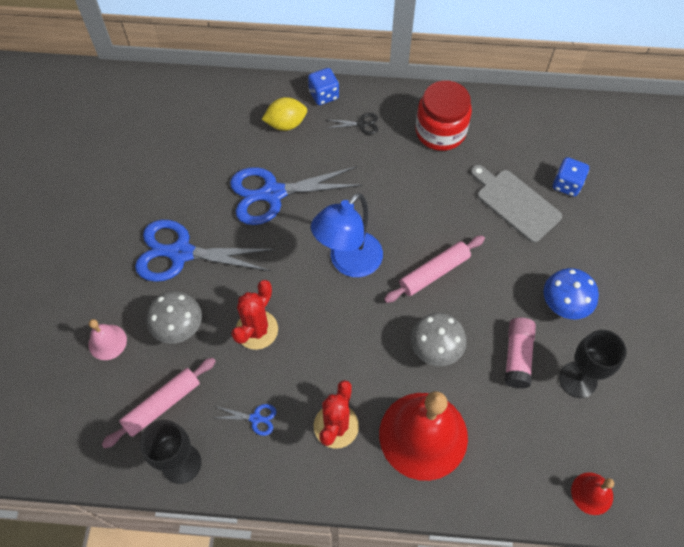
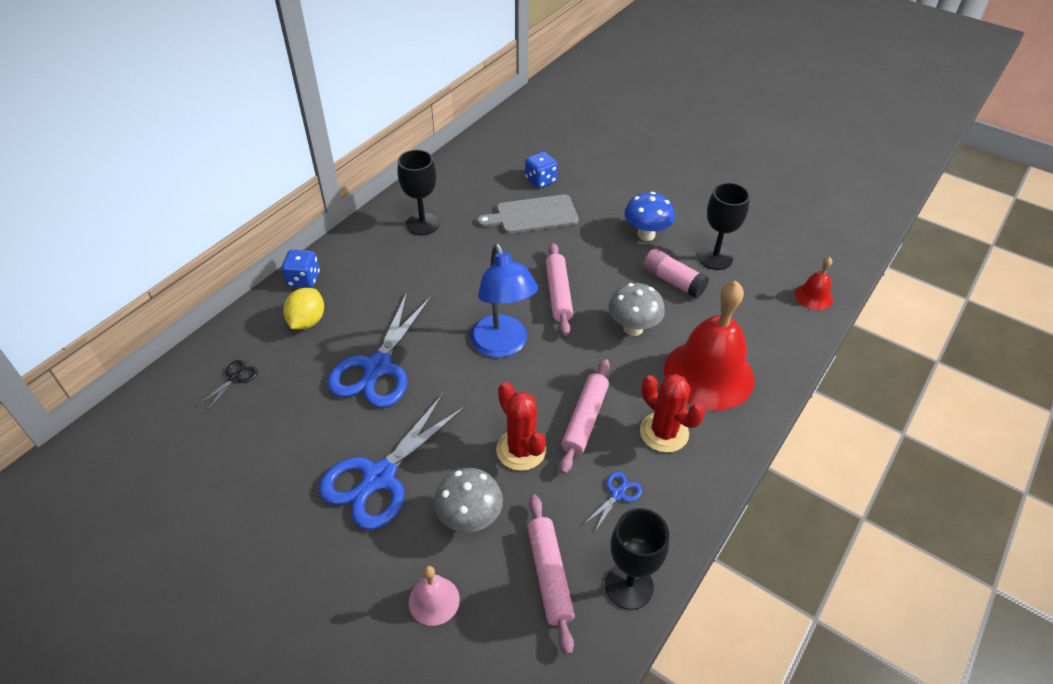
camera: 60 degrees left, 15 degrees down
(312, 360) = (585, 420): none -> pink rolling pin
(361, 124) = (363, 269): black scissors -> black scissors (235, 378)
(440, 131) = (422, 224): red jar -> black goblet

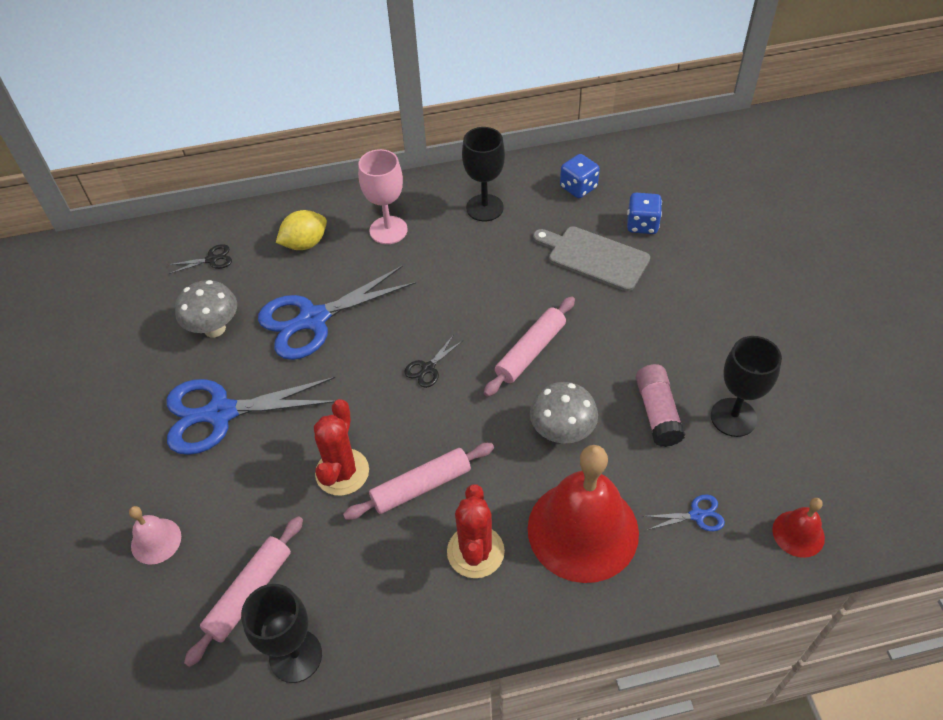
camera: 45 degrees right, 5 degrees up
(304, 279) = (339, 204): blue dice -> blue dice (578, 187)
(366, 276) = (388, 230): none -> pink goblet
(470, 518) = (245, 498): grey mushroom -> grey mushroom (214, 328)
(502, 346) = (428, 368): blue lamp -> black scissors
(617, 494) = (373, 573): blue scissors -> blue scissors (696, 515)
(646, 234) = (686, 346): blue mushroom -> none

